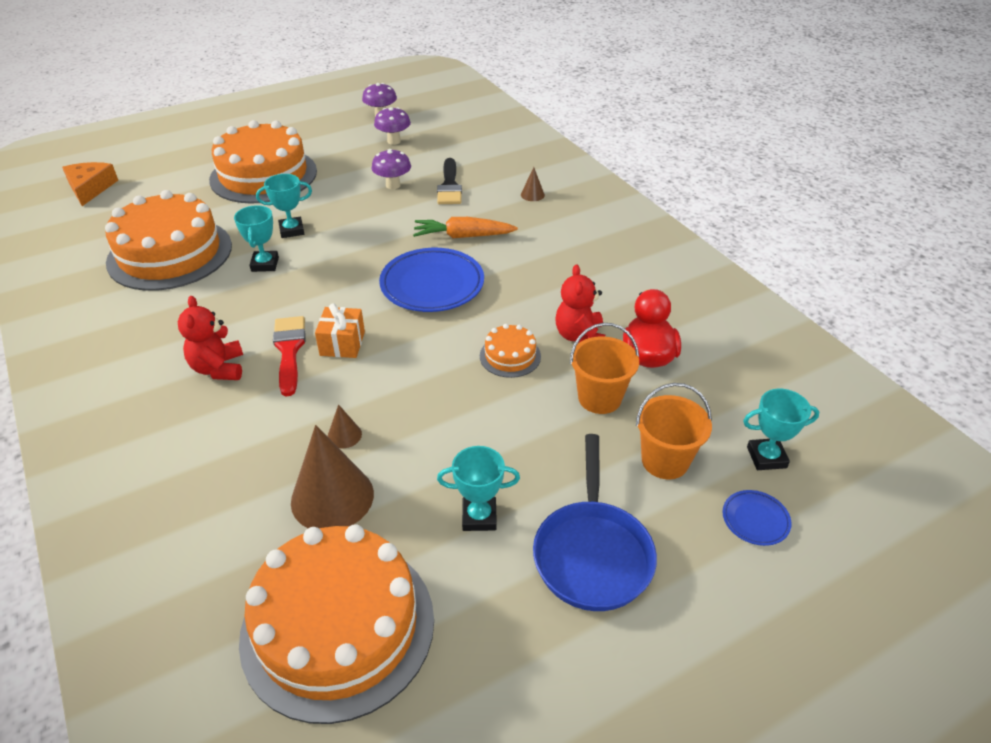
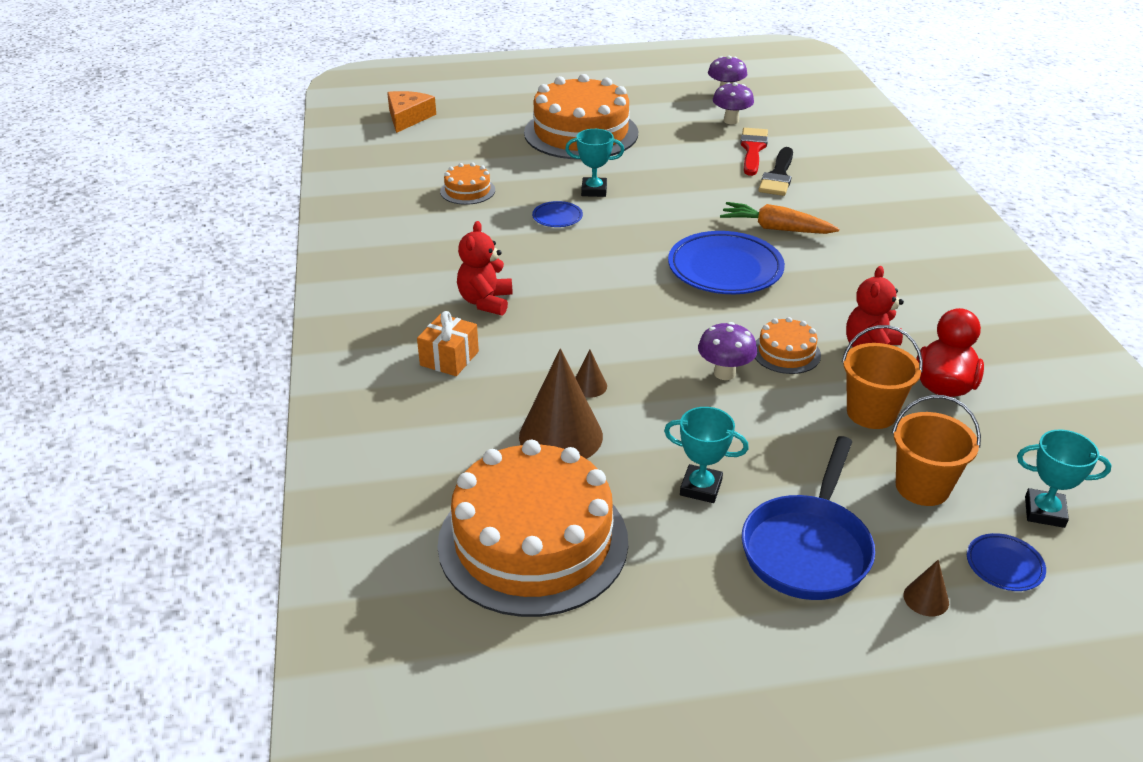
camera: 20 degrees right, 5 degrees down
(170, 253) = (467, 191): orange cake -> orange cake, size x0.44
(265, 264) = (557, 217): turquoise trophy -> blue plate
(289, 350) = (558, 300): red brush -> red brush (753, 149)
(342, 343) = (613, 305): orange gift -> orange gift (449, 358)
(393, 185) = (715, 165): purple mushroom -> purple mushroom (724, 373)
(532, 195) = (871, 201): brown cone -> brown cone (926, 598)

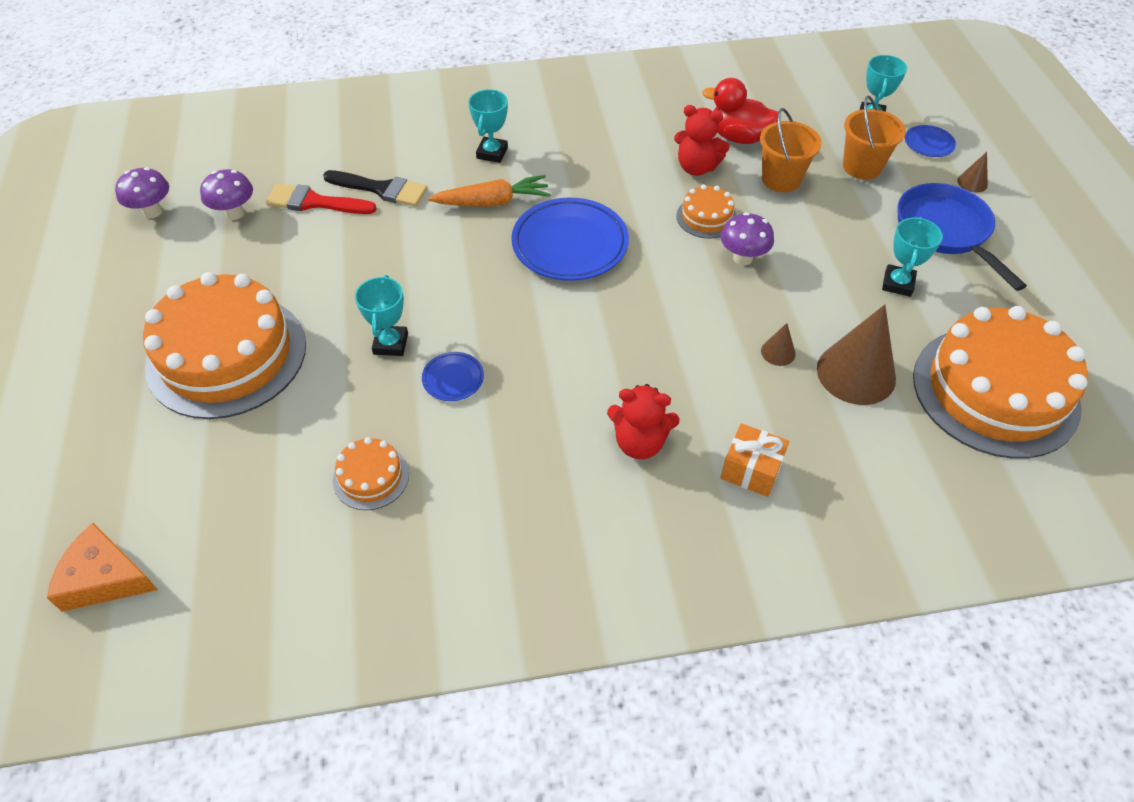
camera: 90 degrees left, 15 degrees up
(775, 228) = (492, 202): orange carrot -> orange carrot turned 120 degrees counterclockwise
(808, 548) = (945, 231): blue pan -> blue pan turned 135 degrees counterclockwise
(850, 226) = (492, 153): none -> turquoise trophy

